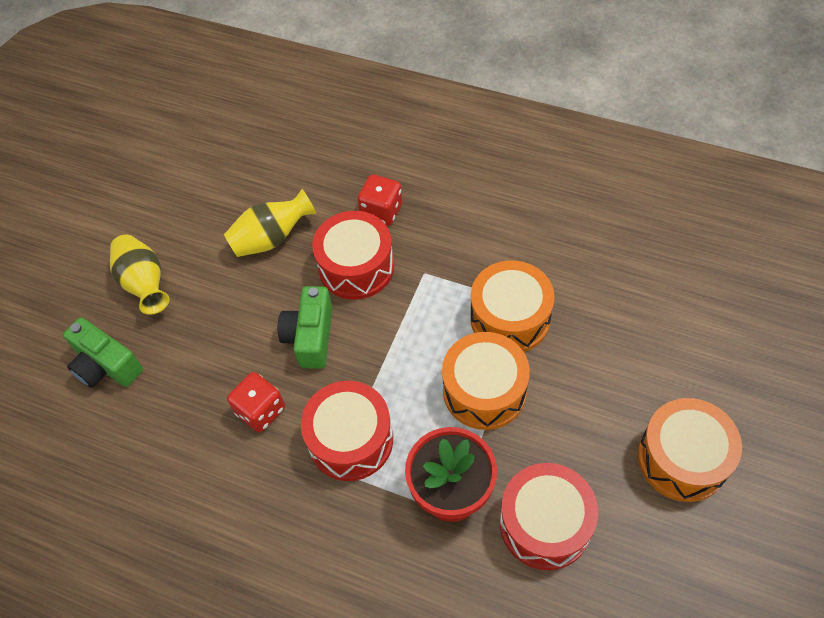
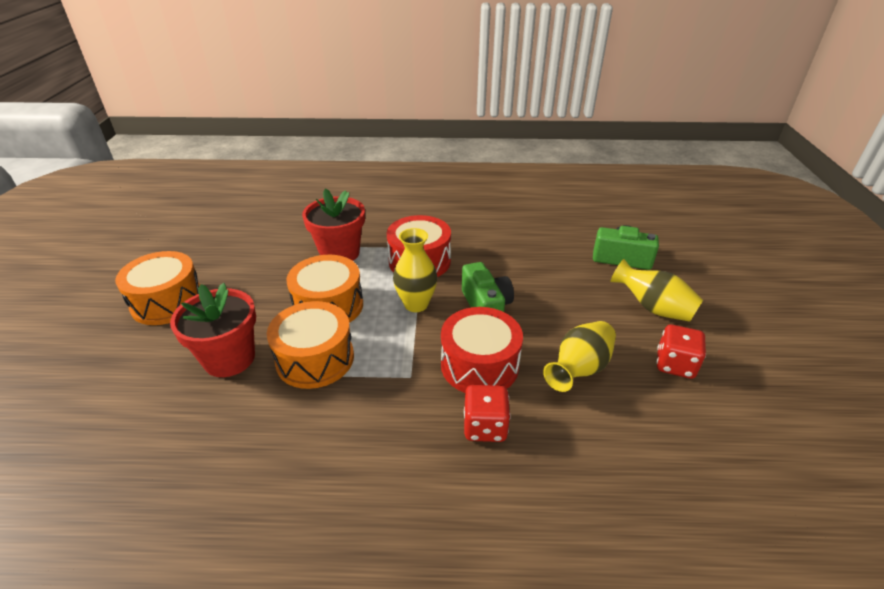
camera: 155 degrees right, 20 degrees down
(260, 410) = (492, 261): red dice -> red dice (675, 364)
(384, 363) = (416, 304): none -> yellow vase
(545, 524) = (274, 253): red drum -> none
(597, 343) = (229, 358): none -> red flower pot

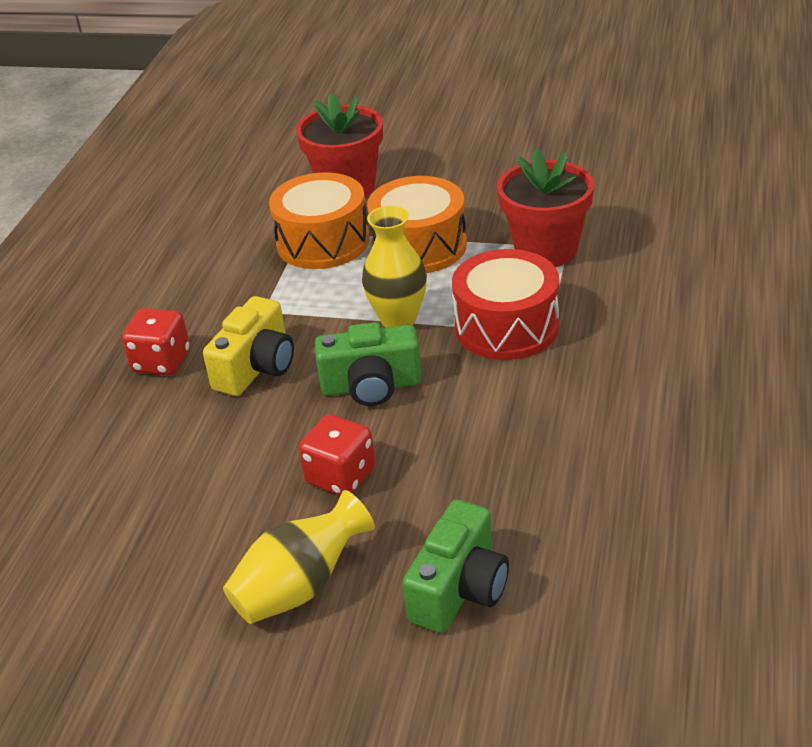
camera: 105 degrees right, 0 degrees up
(168, 302) = (463, 135): orange drum -> none
(479, 365) = (256, 367): red drum -> yellow camera
(579, 369) = (207, 459): yellow vase -> none
(675, 364) = (168, 568): red dice -> red dice (341, 476)

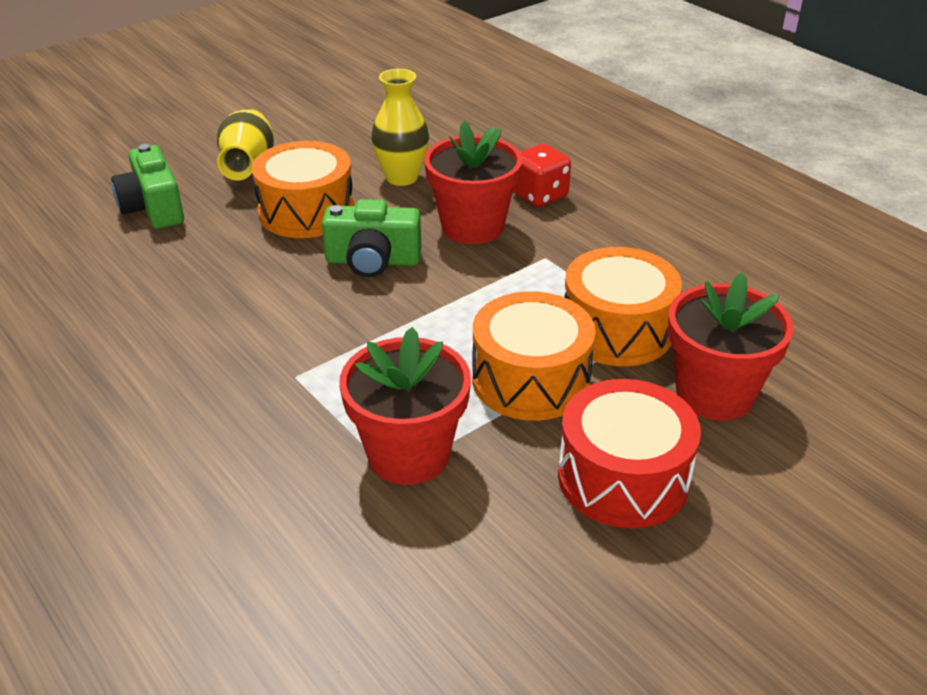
camera: 125 degrees right, 0 degrees up
(256, 367) = (472, 227): yellow camera -> red flower pot
(341, 476) = (306, 211): red dice -> orange drum
(371, 386) = (372, 261): green camera -> green camera turned 120 degrees counterclockwise
(398, 319) = (433, 311): yellow vase -> yellow vase (402, 177)
(506, 327) = (336, 358): red drum -> red drum (623, 477)

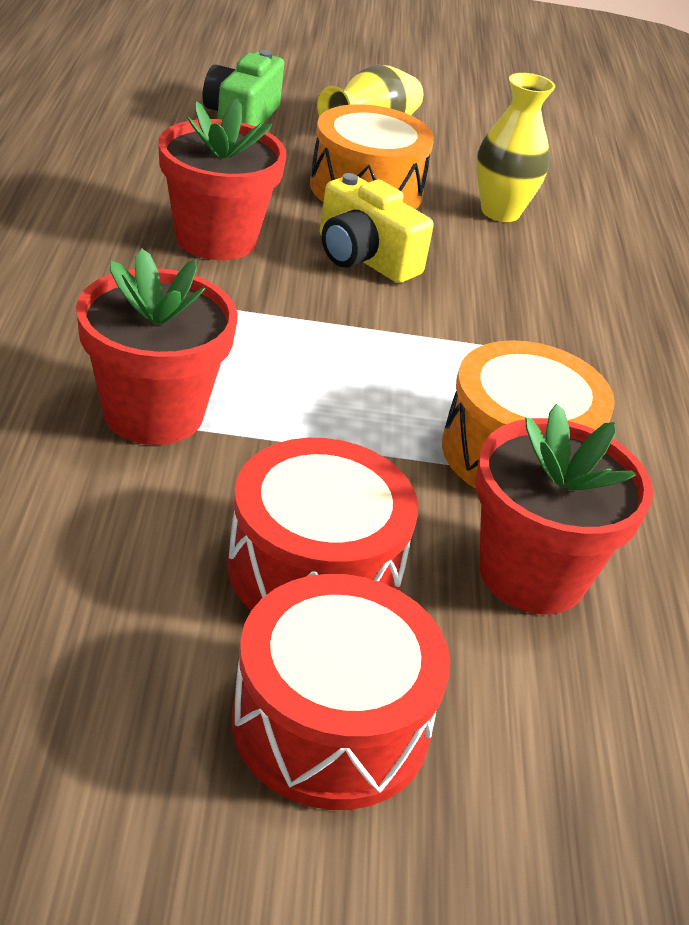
camera: 35 degrees right, 0 degrees up
(372, 261) = (364, 258): green camera -> yellow camera
(472, 227) = (506, 286): red flower pot -> red flower pot (216, 239)
(531, 380) = (358, 435): orange drum -> none
(539, 195) = (623, 301): red dice -> none
(747, 554) = (331, 723): none -> red drum

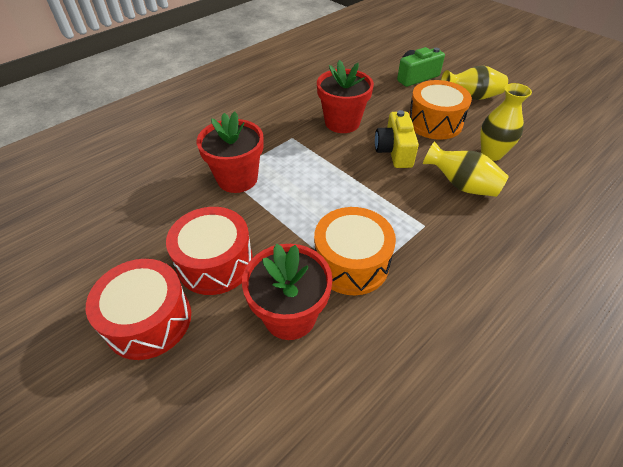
camera: 50 degrees right, 10 degrees up
(517, 274) = (461, 185): none -> yellow vase

